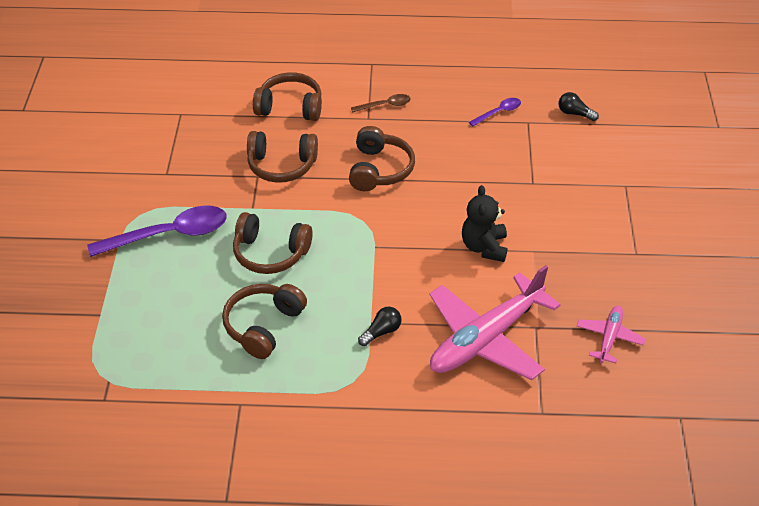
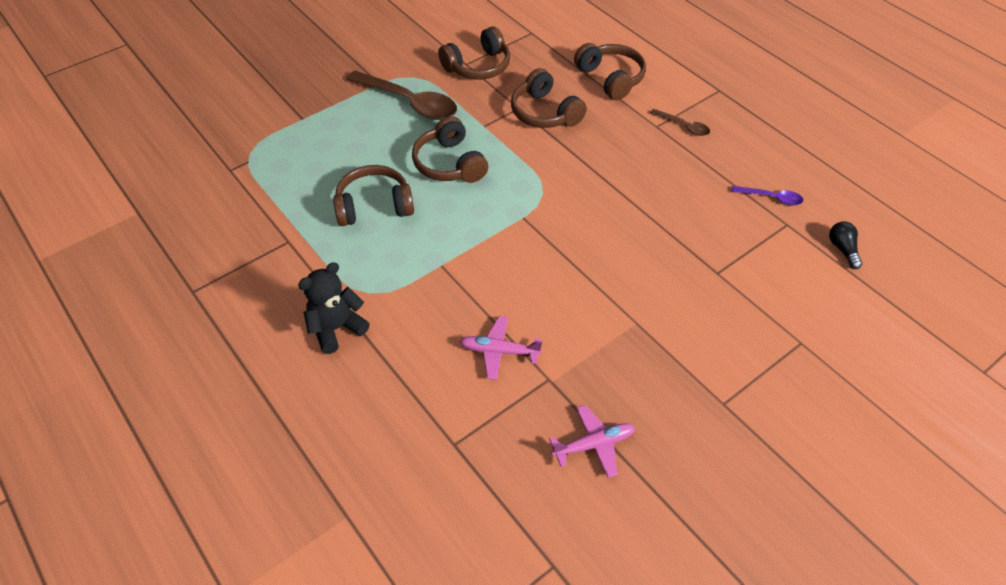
camera: 50 degrees right, 5 degrees up
(169, 235) = (409, 102): purple spoon -> brown spoon
(379, 169) = (609, 167): brown headphones -> brown headphones (478, 66)
(381, 332) = (437, 278): black light bulb -> none
(484, 247) = (601, 286): black teddy bear -> black teddy bear (336, 328)
(486, 338) = (499, 351): pink plane -> pink plane, size x0.48

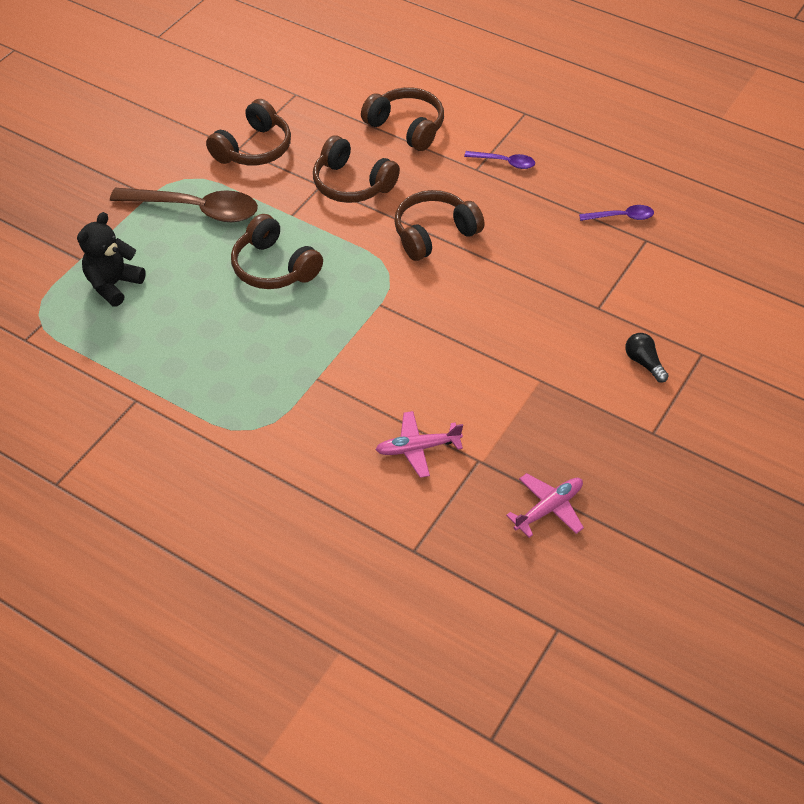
camera: 20 degrees left, 0 degrees up
(336, 328) = (237, 475): black teddy bear -> black teddy bear (113, 285)
(374, 206) = (213, 335): brown headphones -> brown headphones (434, 234)
(683, 126) = (504, 162): brown spoon -> purple spoon
(842, 249) = (707, 251): black light bulb -> black light bulb (644, 363)

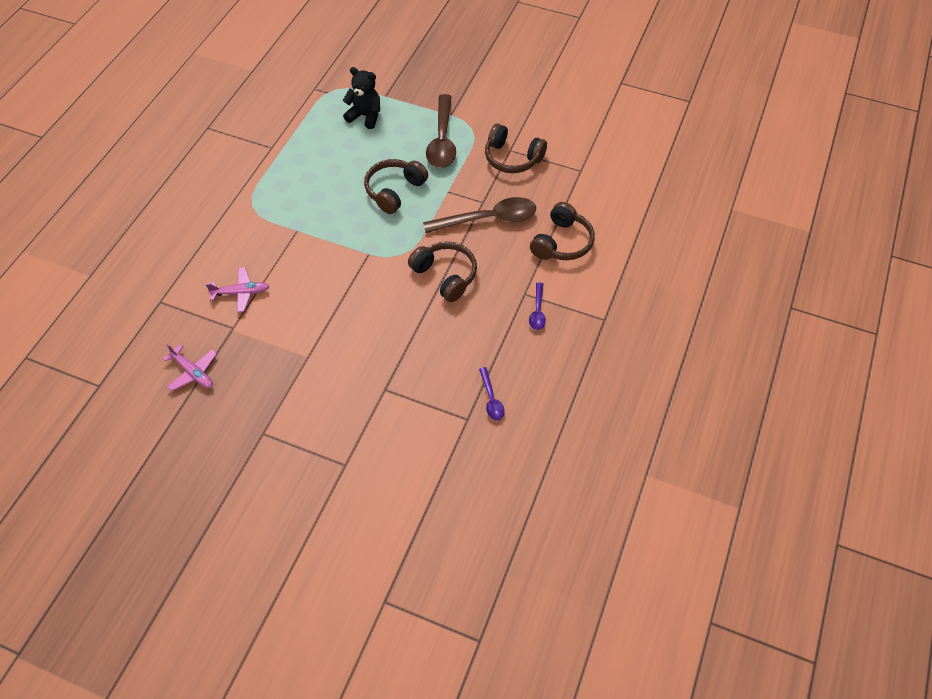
camera: 80 degrees right, 5 degrees up
(352, 184) = (488, 219): brown headphones -> brown spoon
(418, 448) = (241, 293): pink plane -> pink plane turned 105 degrees clockwise
(644, 363) = (331, 424): black light bulb -> none

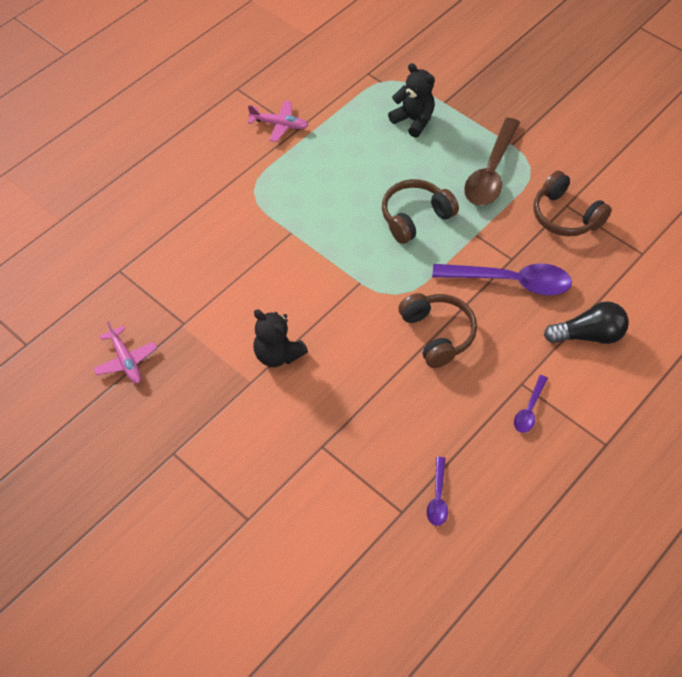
camera: 20 degrees right, 0 degrees up
(241, 293) = (207, 286): pink plane -> pink plane (279, 125)
(321, 329) = (278, 354): none -> black teddy bear
(488, 219) = (510, 281): brown spoon -> purple spoon
(562, 242) = (588, 335): brown headphones -> black light bulb

